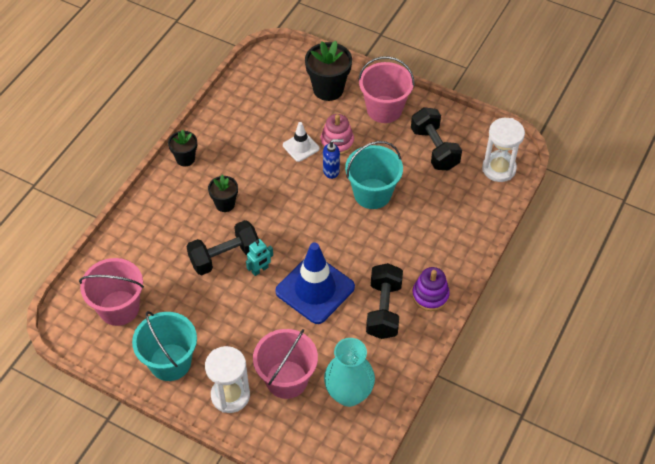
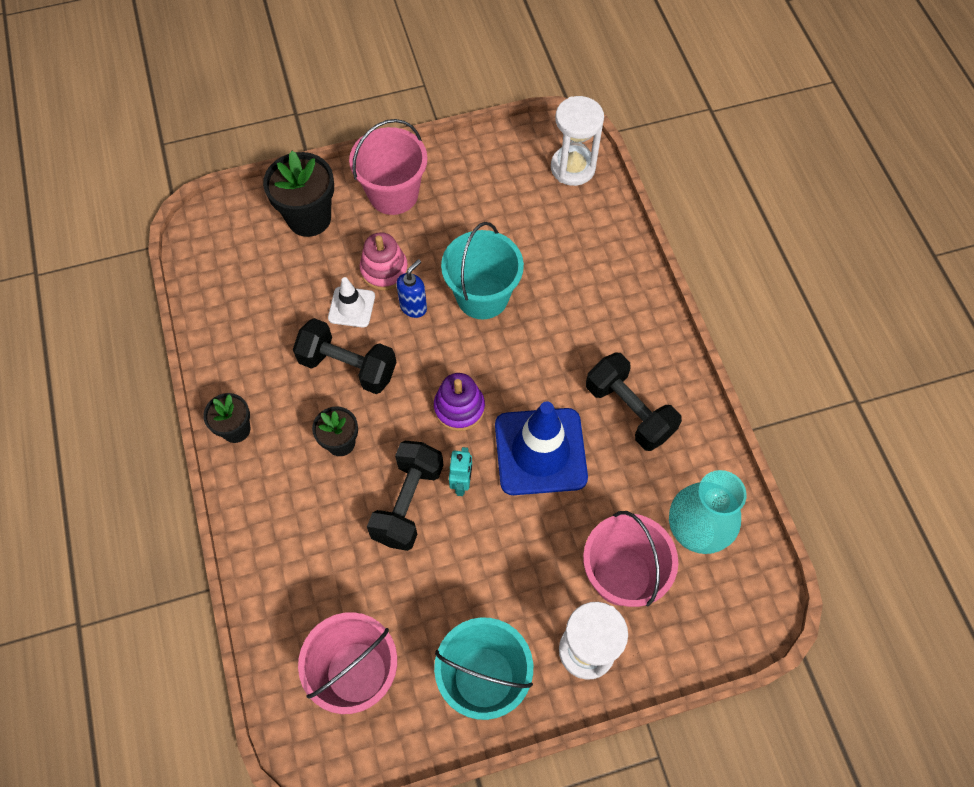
camera: 45 degrees left, 10 degrees up
(430, 295) = (654, 355): purple stacking toy -> purple stacking toy (459, 408)
(434, 149) = (490, 196): black dumbbell -> black dumbbell (348, 366)

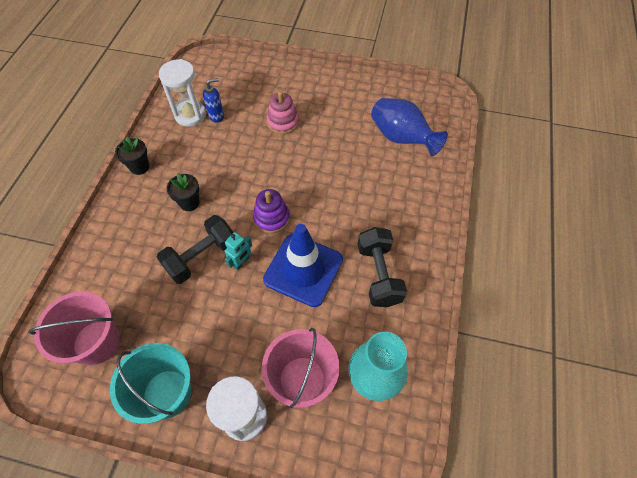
camera: 30 degrees right, 5 degrees down
(309, 218) = (261, 78): black flower pot -> none
(348, 366) = (224, 163): black dumbbell -> none
(351, 307) = (250, 133): white traffic cone -> none
(393, 194) = (317, 86): pink bucket -> none
(413, 307) = (285, 149): blue soap dispenser -> blue soap dispenser (217, 116)
(482, 296) = (330, 162): turquoise bucket -> none
(549, 220) = (401, 138): none -> blue vase
(573, 168) = (436, 116): white hourglass -> white hourglass (190, 115)

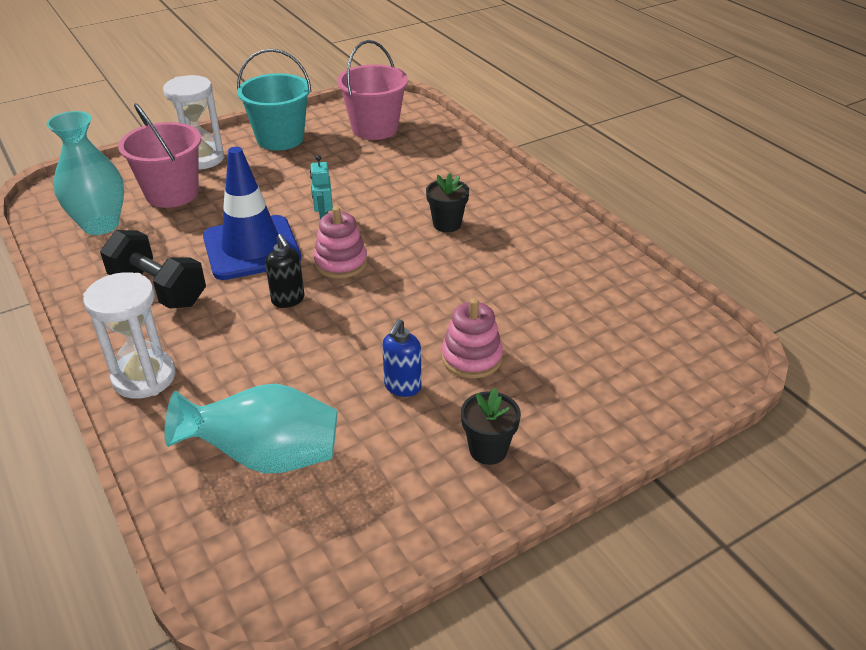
camera: 135 degrees right, 20 degrees down
(139, 167) = (548, 217): black flower pot -> black flower pot (488, 450)
(190, 115) = (594, 288): white hourglass -> white hourglass (144, 377)
(201, 257) = (369, 202): black dumbbell -> none
(217, 116) = (564, 308): blue soap dispenser -> blue soap dispenser (402, 387)
(271, 218) = (341, 263): purple stacking toy -> pink stacking toy
(321, 212) = (288, 300): none -> black soap dispenser
(401, 138) = (266, 457): blue vase -> turquoise vase

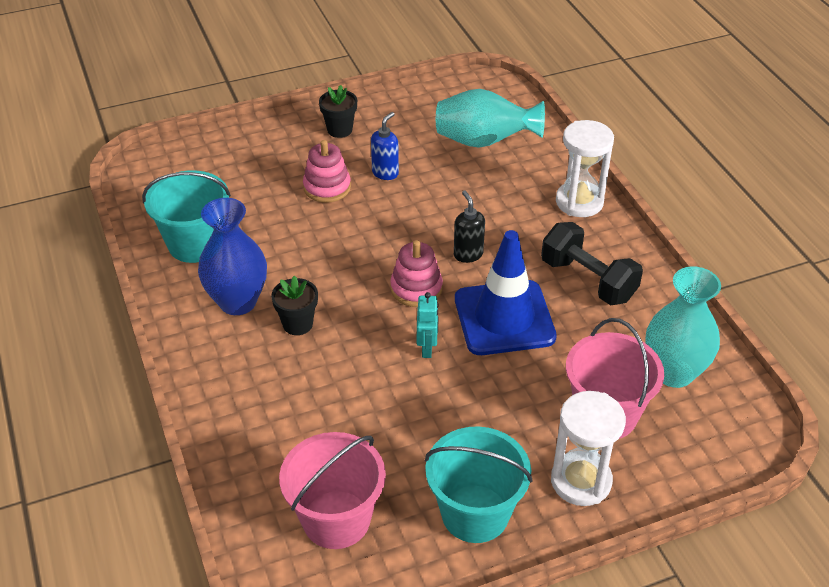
camera: 170 degrees left, 5 degrees up
(511, 234) = (238, 302): none -> blue vase
(587, 278) = (195, 244): none -> turquoise bucket

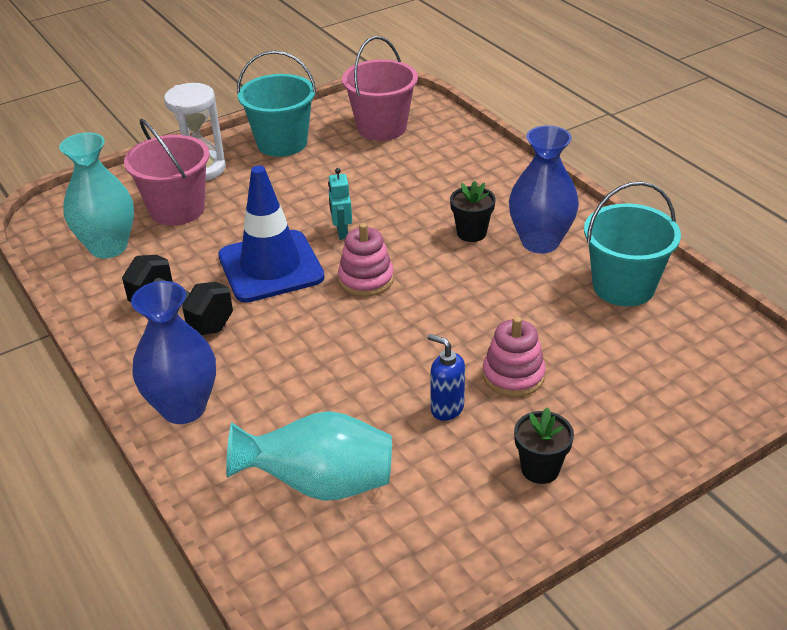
camera: 170 degrees right, 5 degrees down
(385, 173) = (446, 408): blue soap dispenser -> blue soap dispenser turned 105 degrees clockwise
(468, 254) = (317, 321): black soap dispenser -> none
(579, 202) = (183, 408): white hourglass -> blue vase

